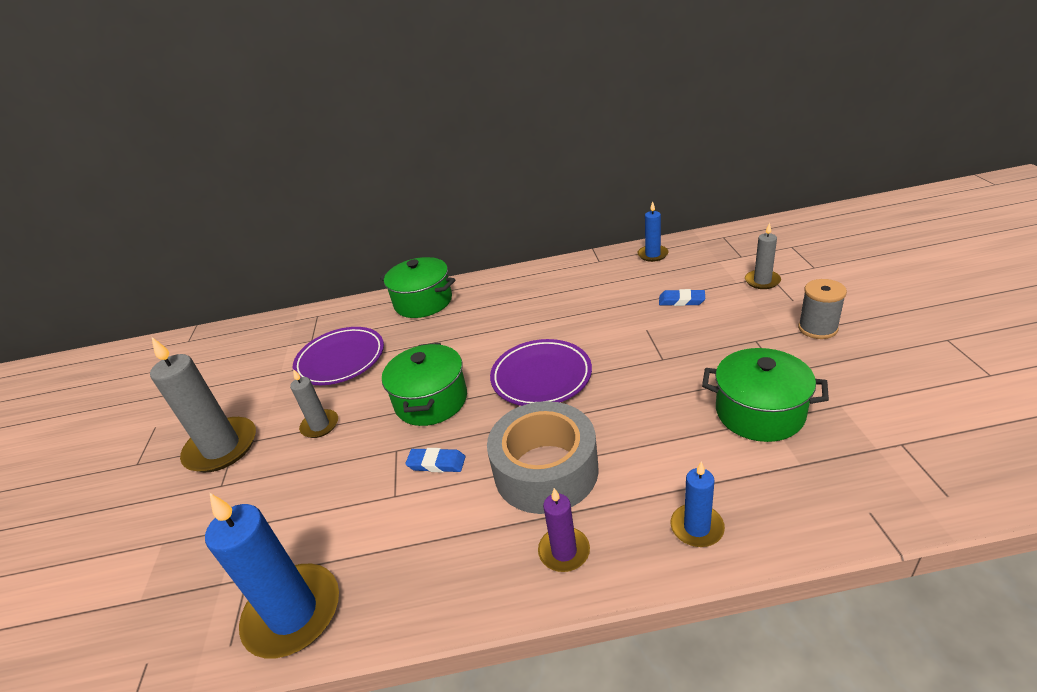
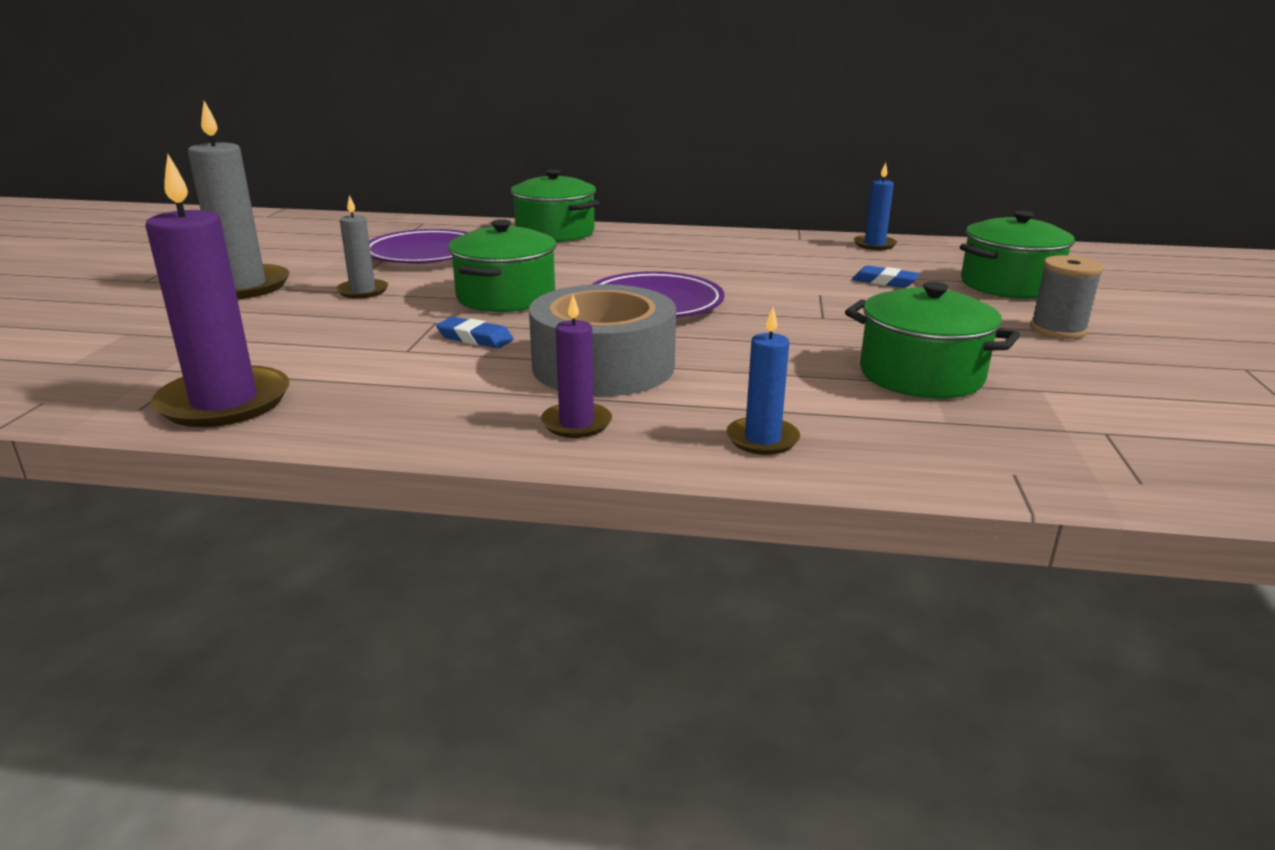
camera: 10 degrees right, 10 degrees down
(293, 613) = (224, 402): blue candle -> purple candle
(762, 281) = (1009, 285): grey candle -> green pot

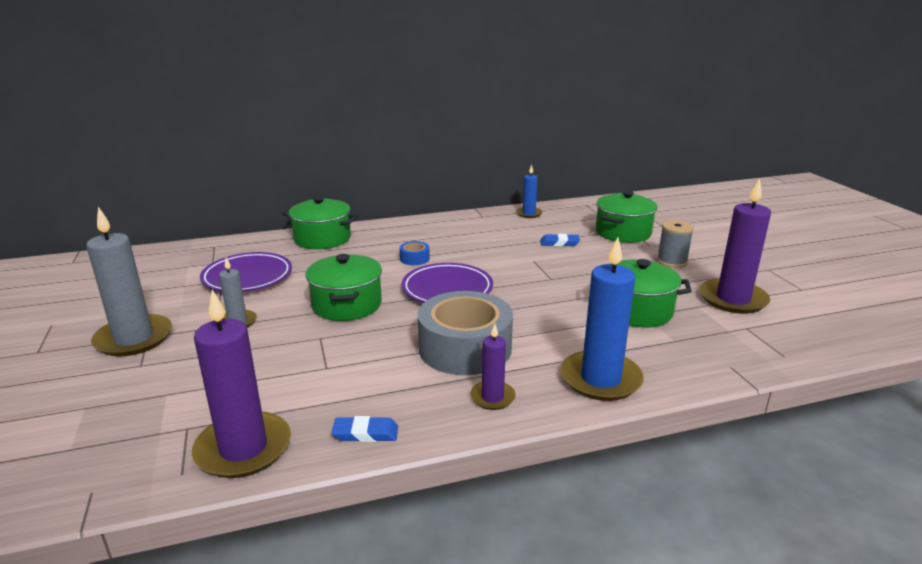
camera: 25 degrees left, 0 degrees up
(475, 338) = (362, 345): blue eraser -> blue eraser (365, 433)
(648, 267) = (414, 259): none -> blue tape
(762, 439) = (600, 379): blue candle -> blue candle, size x1.86
(1122, 393) = (733, 299): none -> purple candle

